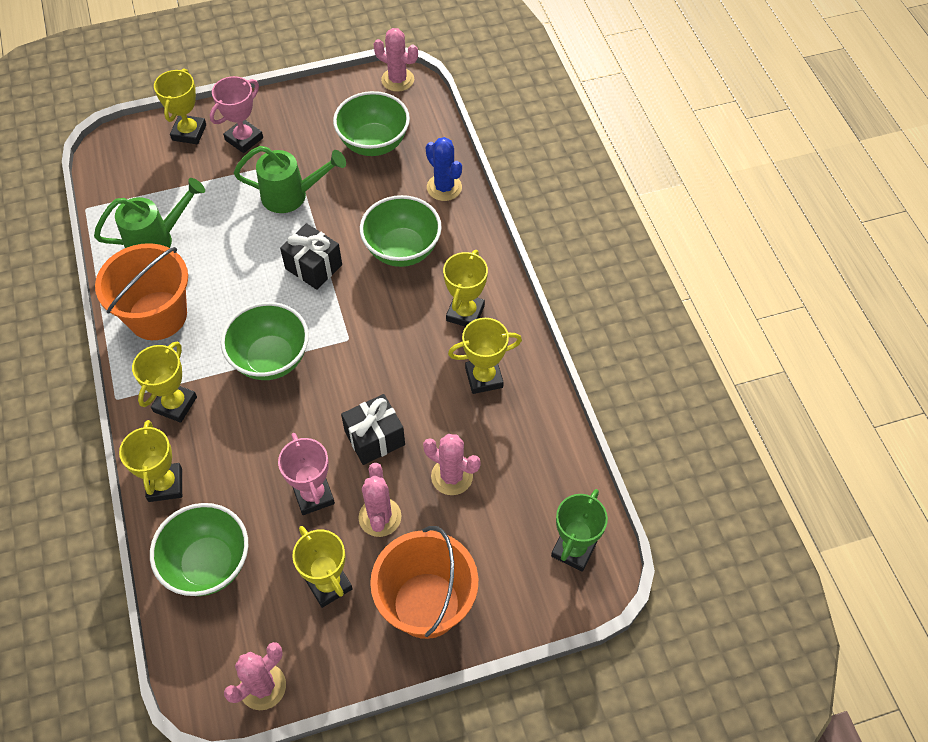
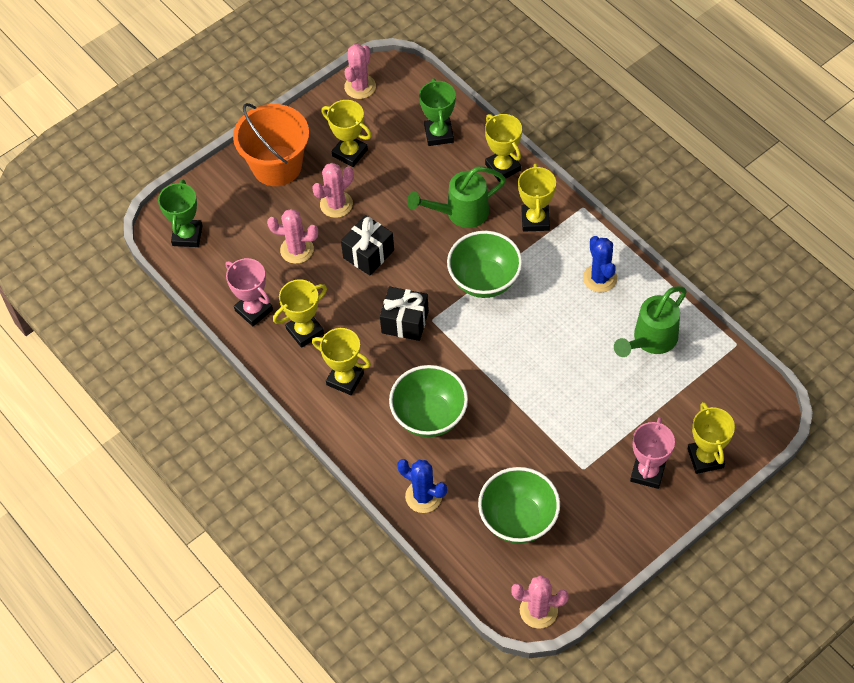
camera: 160 degrees right, 0 degrees up
(157, 315) = (600, 278): orange bucket -> blue cactus
(208, 564) = (439, 134): green bowl -> green trophy
(292, 195) = (561, 430): green watering can -> green watering can (460, 213)
(313, 267) = (498, 370): black gift -> black gift (405, 322)
(313, 495) = (392, 200): pink trophy -> pink trophy (254, 310)
(380, 517) = (336, 204): pink cactus -> pink cactus turned 75 degrees clockwise
(465, 313) = (345, 379): yellow trophy -> yellow trophy turned 60 degrees counterclockwise

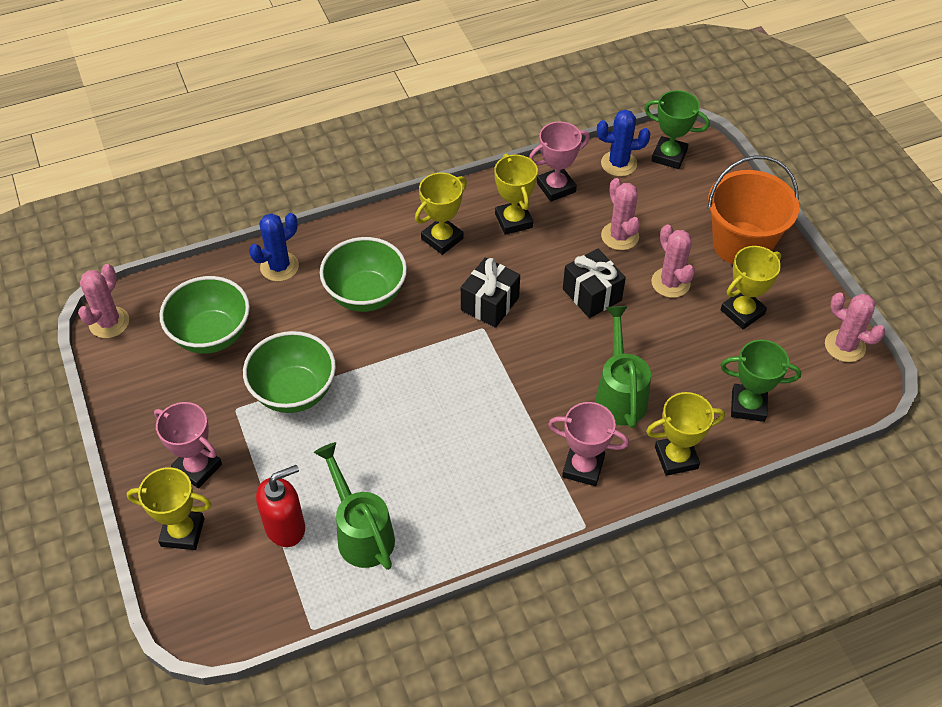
camera: 105 degrees right, 5 degrees down
(297, 250) = (620, 236): pink cactus -> pink cactus turned 45 degrees counterclockwise
(484, 280) = (515, 390): green bowl -> green bowl (294, 392)
(535, 220) = (583, 467): yellow trophy -> pink trophy
(600, 278) = (471, 508): blue cactus -> blue cactus (618, 164)
(669, 390) = (285, 527): none -> red soap dispenser

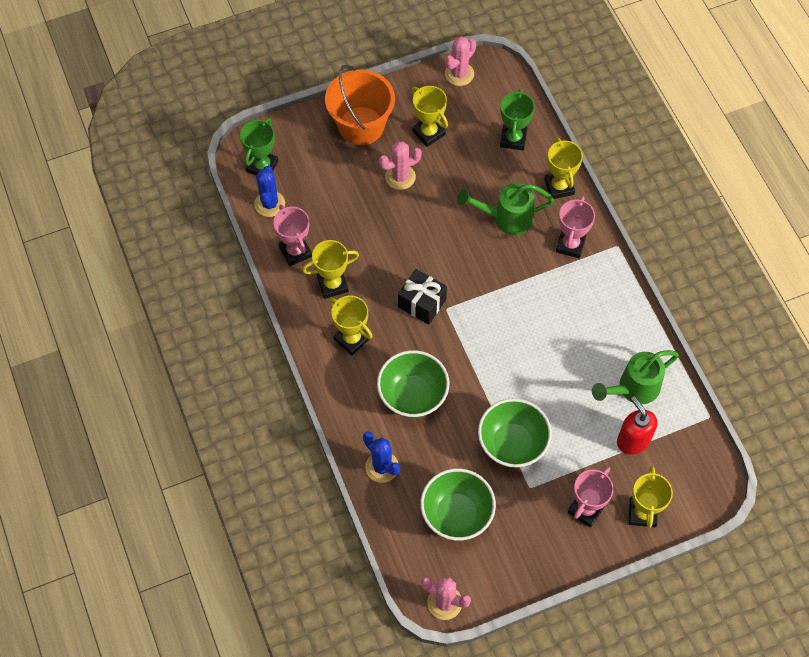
camera: 90 degrees left, 10 degrees up
(592, 295) = (412, 231): black gift -> none
(620, 236) = (351, 208): pink cactus -> none

